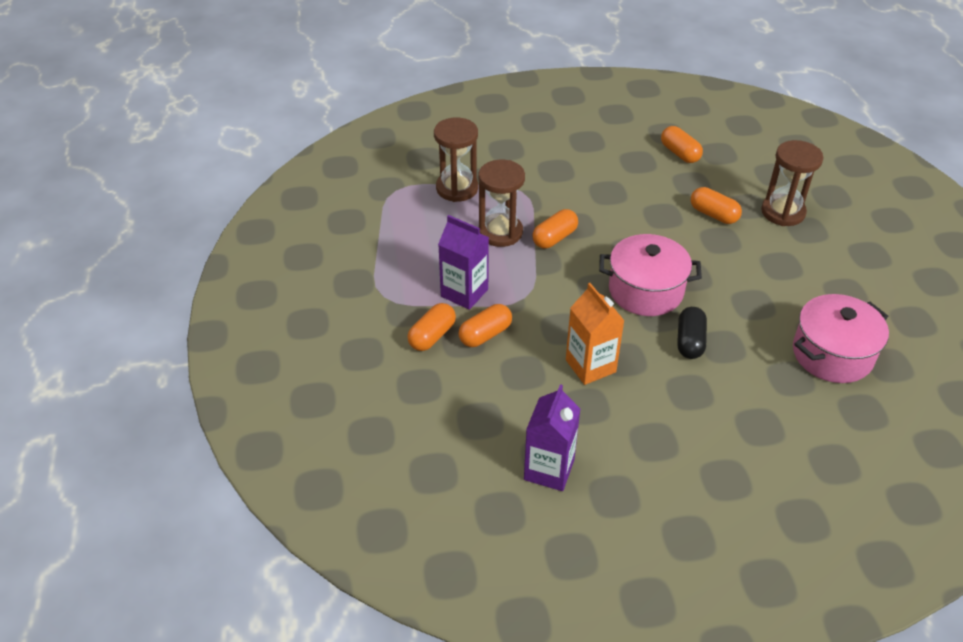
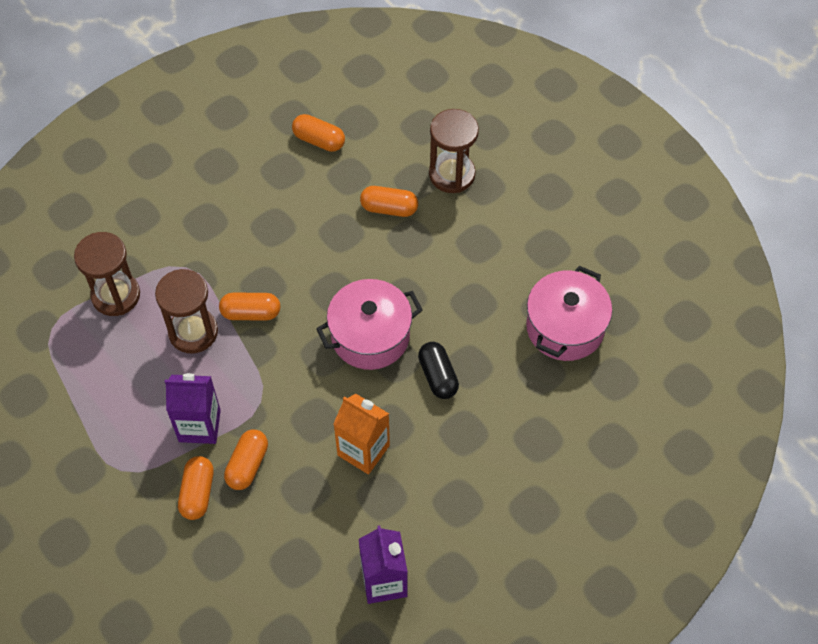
camera: 30 degrees left, 15 degrees up
(554, 238) = (251, 313): orange capsule -> orange capsule turned 75 degrees clockwise

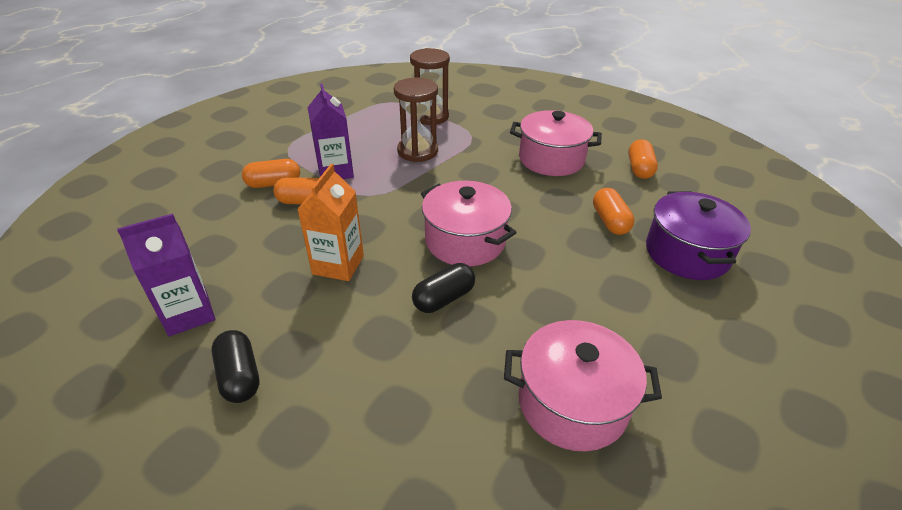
camera: 70 degrees right, 20 degrees down
(251, 313) = (450, 172): orange capsule -> none
(268, 209) = (551, 159): none -> pink pot
(452, 174) = (687, 253): brown hourglass -> purple pot
(469, 542) = (239, 376): none -> black capsule

